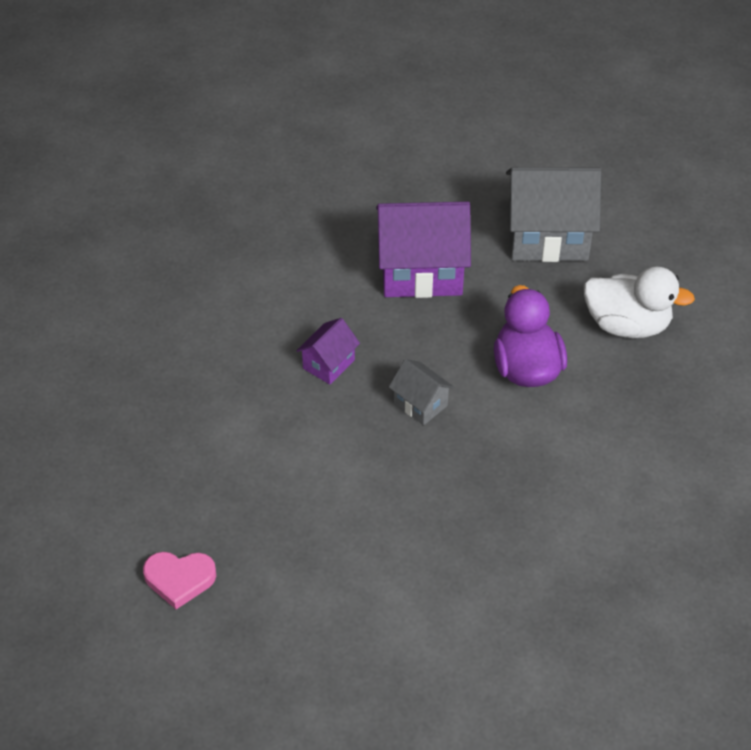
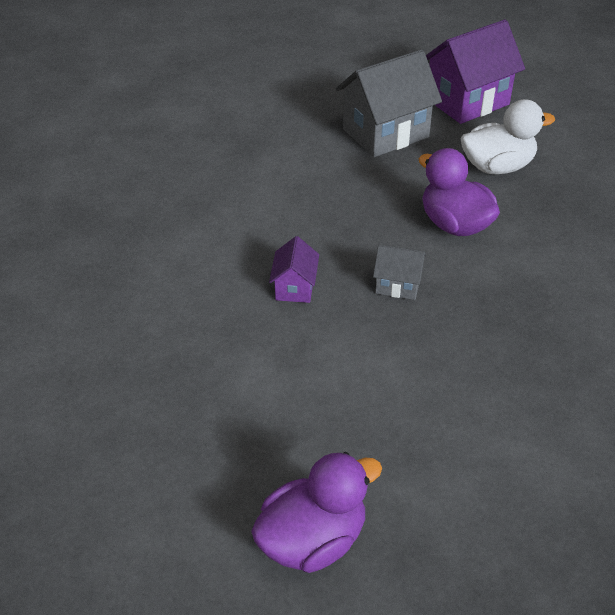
camera: 30 degrees left, 5 degrees down
(179, 579) = (313, 539): pink heart -> purple duck
(421, 272) = (312, 191): purple house -> purple house (467, 102)

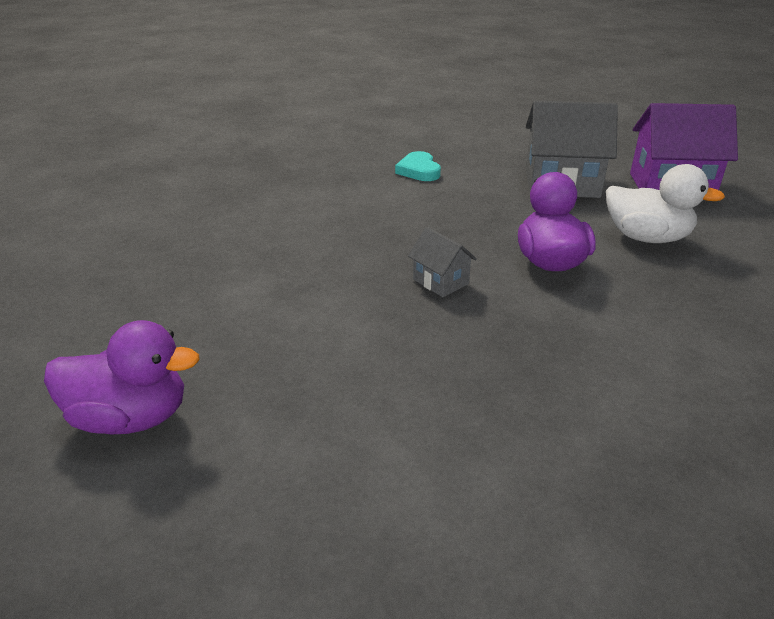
camera: 35 degrees right, 10 degrees down
(252, 167) = (419, 170): none -> turquoise heart
(295, 287) = (352, 250): purple house -> none

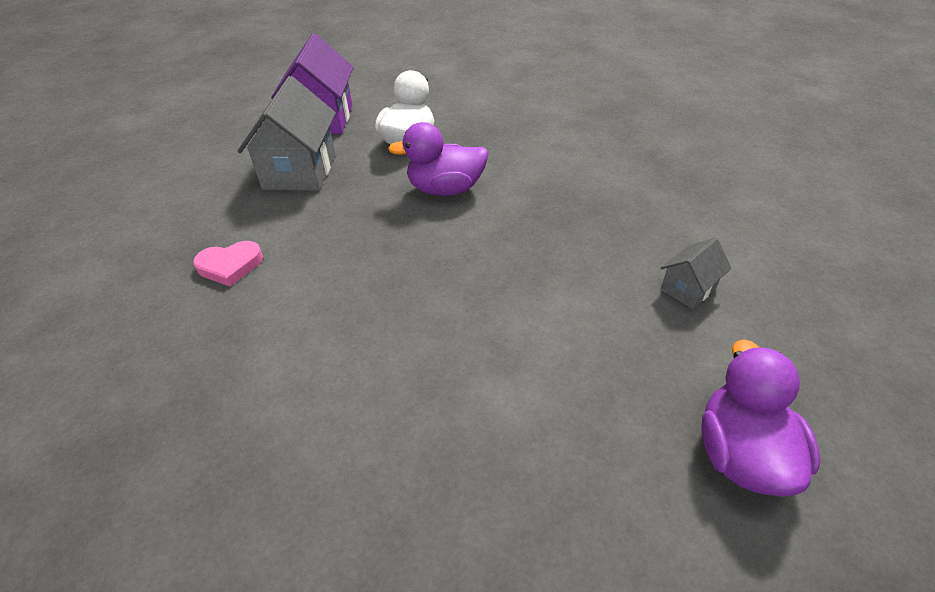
camera: 90 degrees left, 10 degrees up
(419, 170) = (230, 266): turquoise heart -> pink heart
(440, 281) = (480, 250): grey house -> grey house (688, 289)

